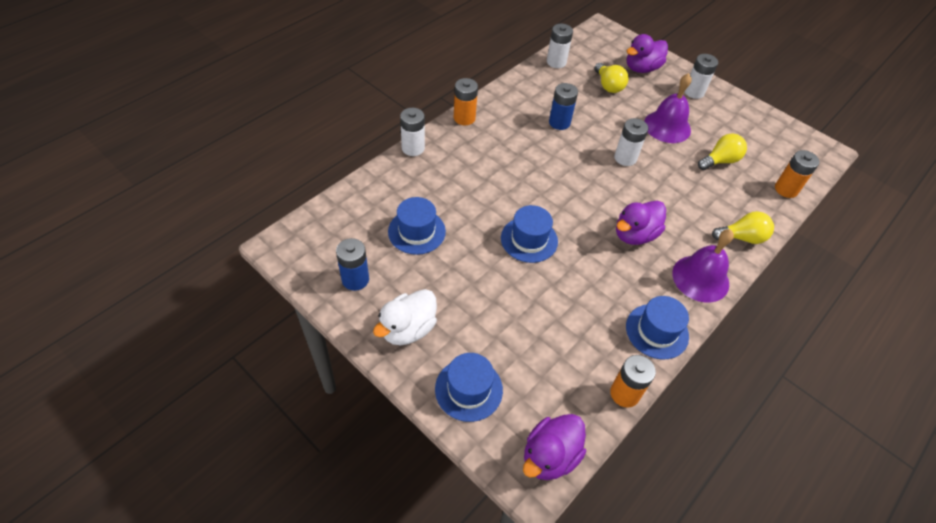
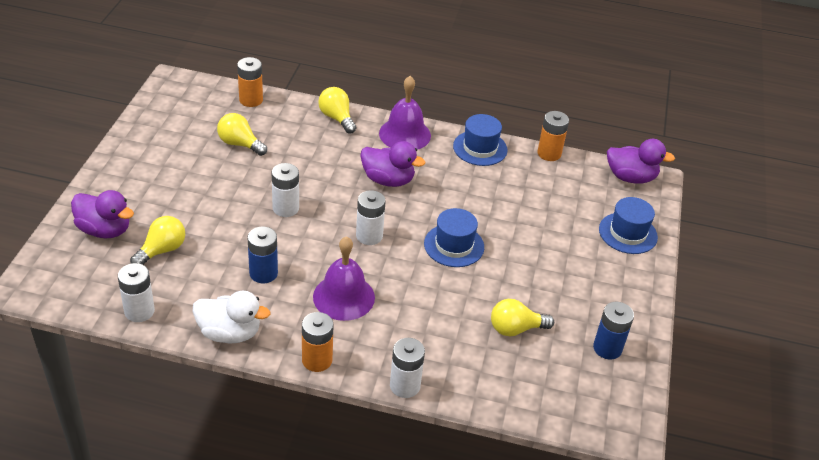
camera: 120 degrees left, 10 degrees down
(408, 329) = (617, 289): white duck -> white duck (229, 333)
(416, 231) = (515, 329): blue hat -> yellow light bulb
(667, 126) = (209, 188): purple bell -> purple bell (344, 297)
(694, 92) = (128, 179): white battery -> white battery (369, 236)

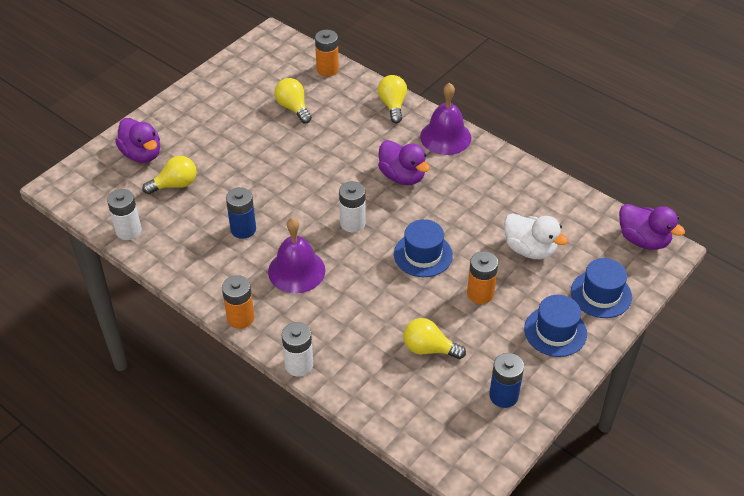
camera: 30 degrees right, 5 degrees up
(229, 333) = (186, 271): white duck -> white duck (530, 249)
(285, 208) = (296, 177): white battery -> none
(480, 148) = (509, 169): blue hat -> blue hat (555, 331)
(549, 153) = (574, 193): orange battery -> orange battery (480, 293)

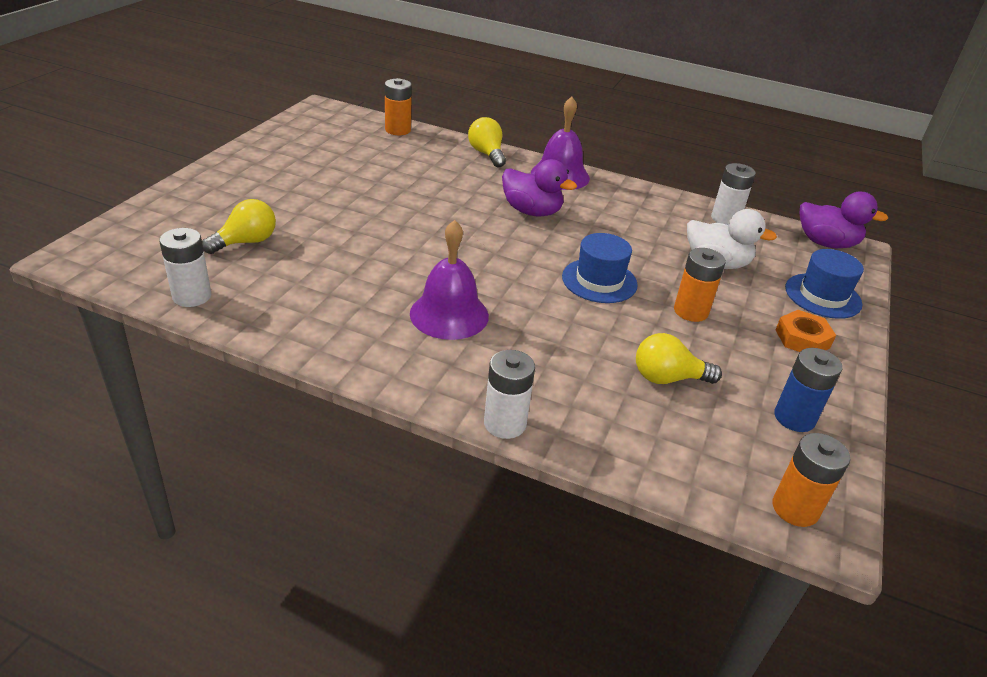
camera: 20 degrees left, 10 degrees down
(142, 154) = (190, 216): purple duck -> none
(240, 318) = (394, 377): orange battery -> orange battery (795, 508)
(243, 229) = (357, 278): blue battery -> none
(293, 108) = (373, 162): yellow light bulb -> none
(352, 223) = (497, 259): white battery -> white battery (725, 219)
(555, 331) = (802, 338): blue hat -> orange nut

